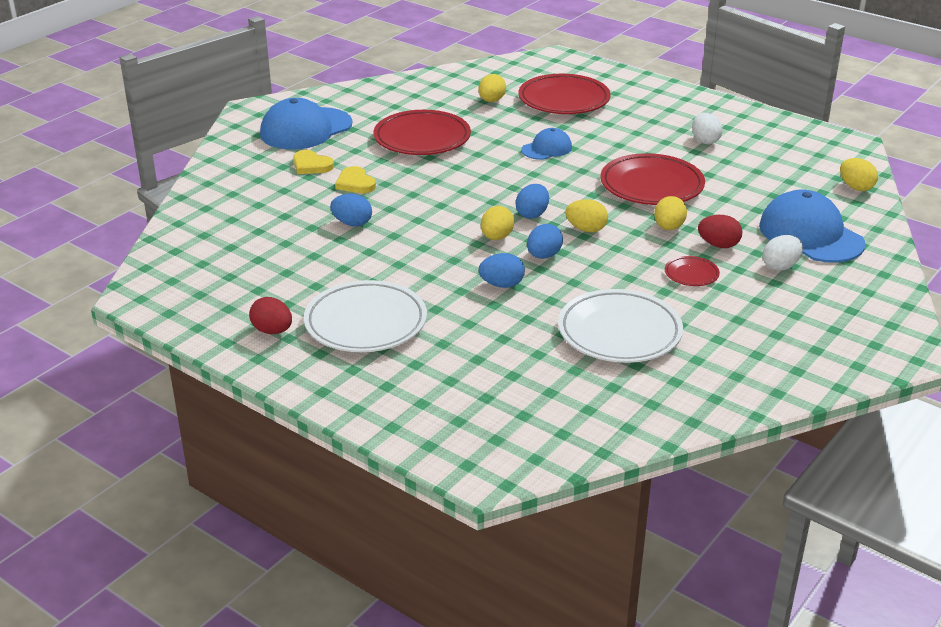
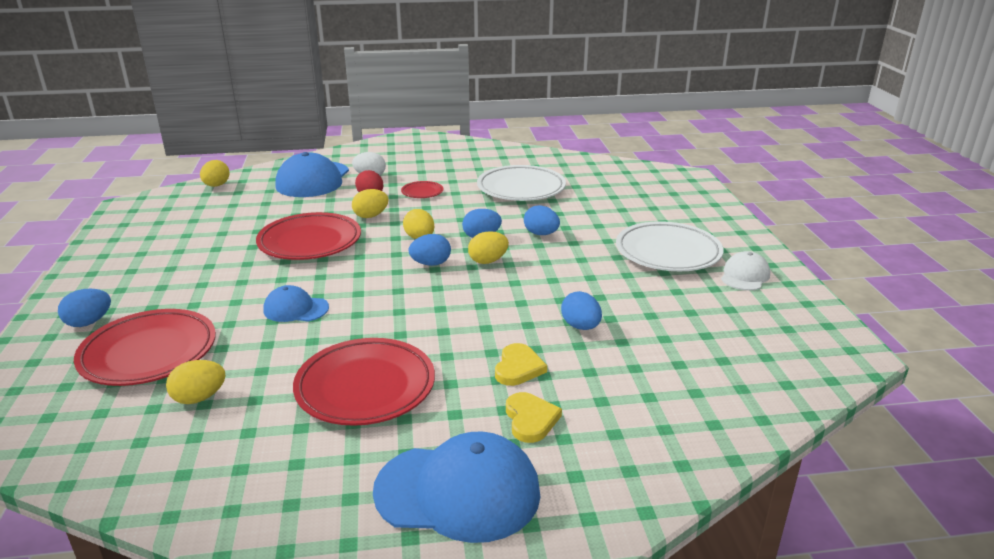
camera: 135 degrees left, 5 degrees down
(272, 331) = (745, 275): red egg -> white cap
(633, 94) = (89, 322): none -> blue egg
(705, 141) = (187, 251): white egg -> none

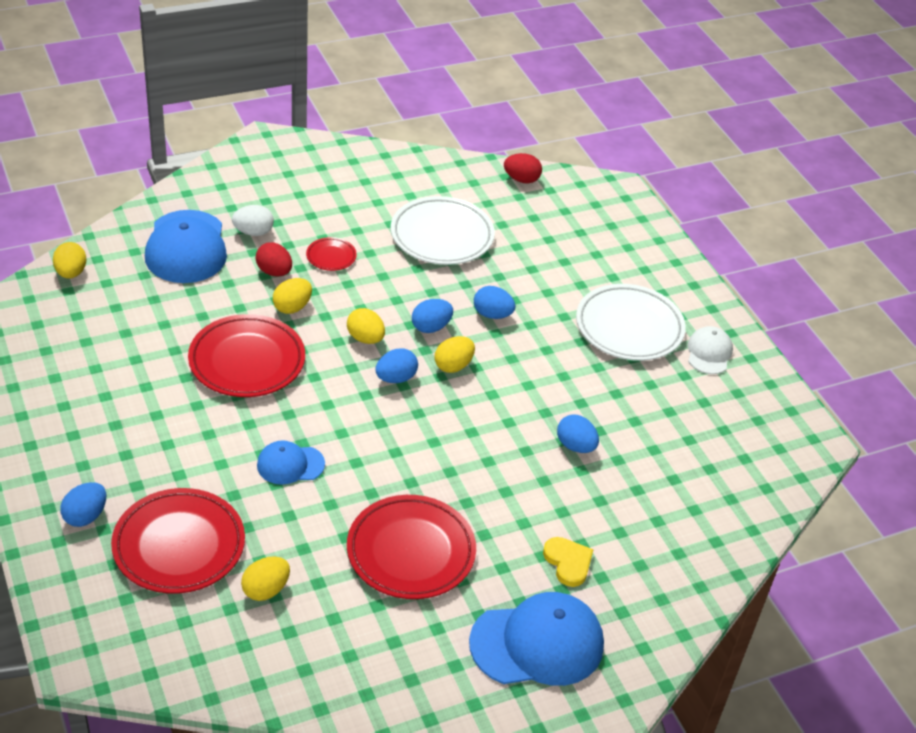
camera: 20 degrees left, 15 degrees up
(518, 368) = (537, 506): yellow heart -> none
(604, 165) = (521, 179): none -> red egg

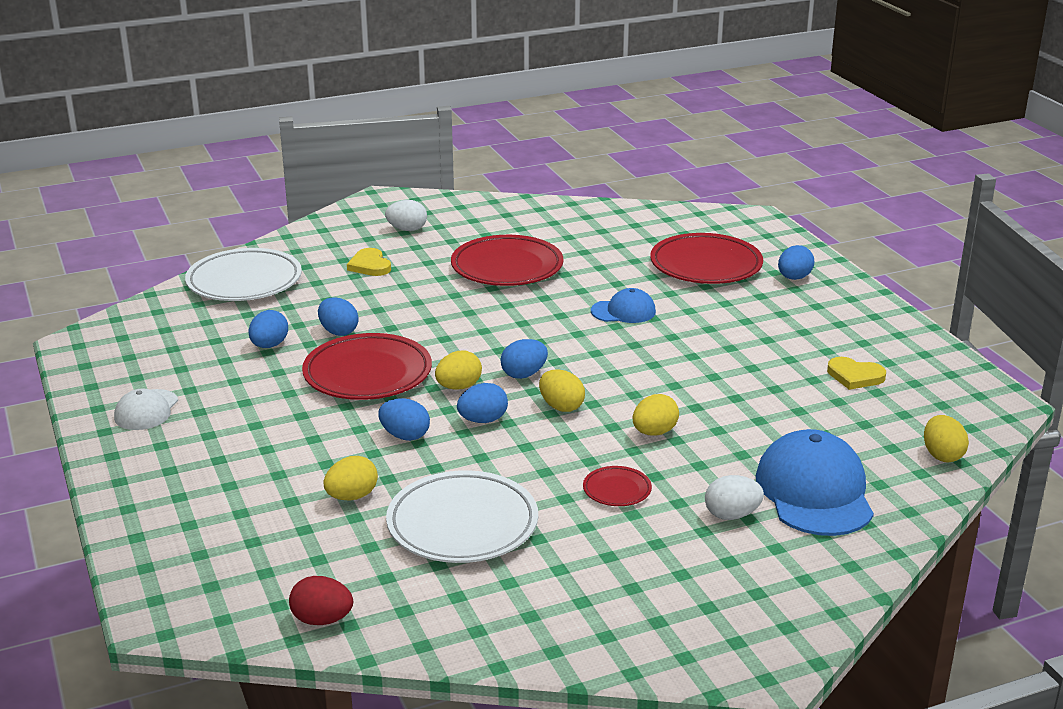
camera: 175 degrees left, 15 degrees down
(95, 361) = (855, 376): none -> yellow heart
(247, 361) = (691, 382): red plate -> red plate (367, 374)
(266, 590) = (626, 247): yellow egg -> yellow egg (352, 496)
(274, 272) = (688, 468): red egg -> none
(537, 643) = (407, 229): blue cap -> white egg
(629, 327) = (234, 430): white plate -> white plate (244, 282)
(635, 429) = (269, 345): none -> blue egg

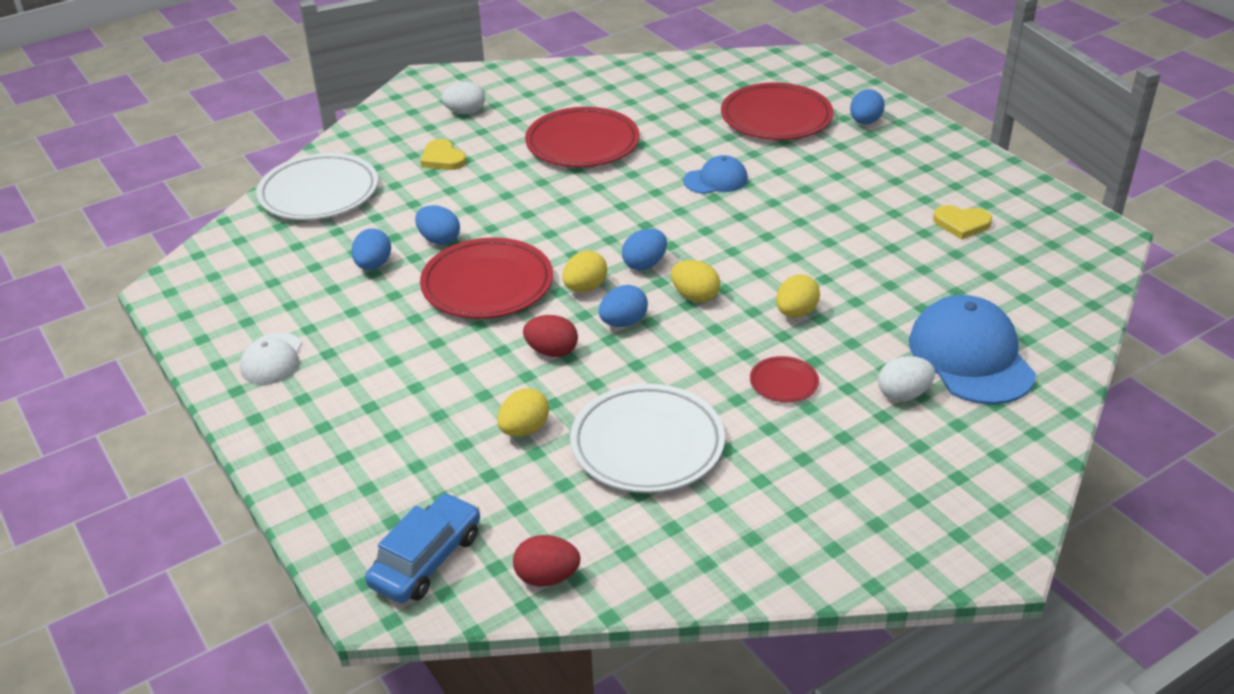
camera: 10 degrees left, 10 degrees up
(218, 589) = (426, 559): none -> blue car
(405, 436) = (552, 351): blue egg -> red egg
(942, 455) = (1073, 299): yellow egg -> none

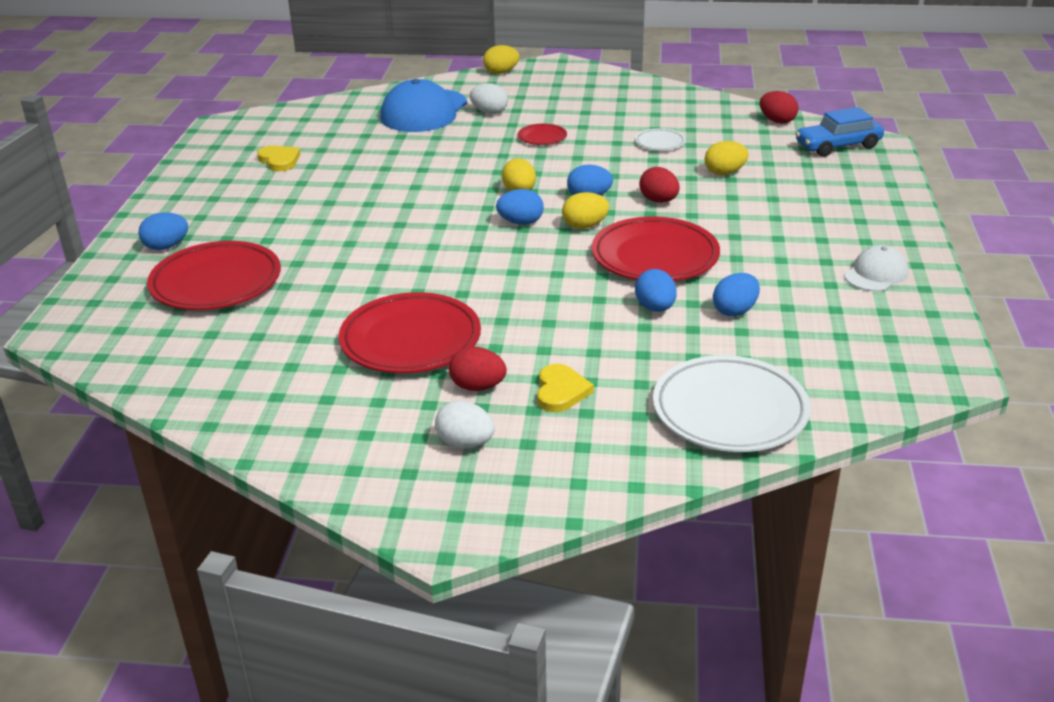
camera: 140 degrees left, 5 degrees down
(499, 139) = (478, 387): none -> red egg
(647, 445) = (660, 143): white plate -> white plate, size x0.47
(716, 180) = (365, 255): blue cap -> none
(796, 312) = (474, 161): yellow egg -> yellow egg (501, 72)

